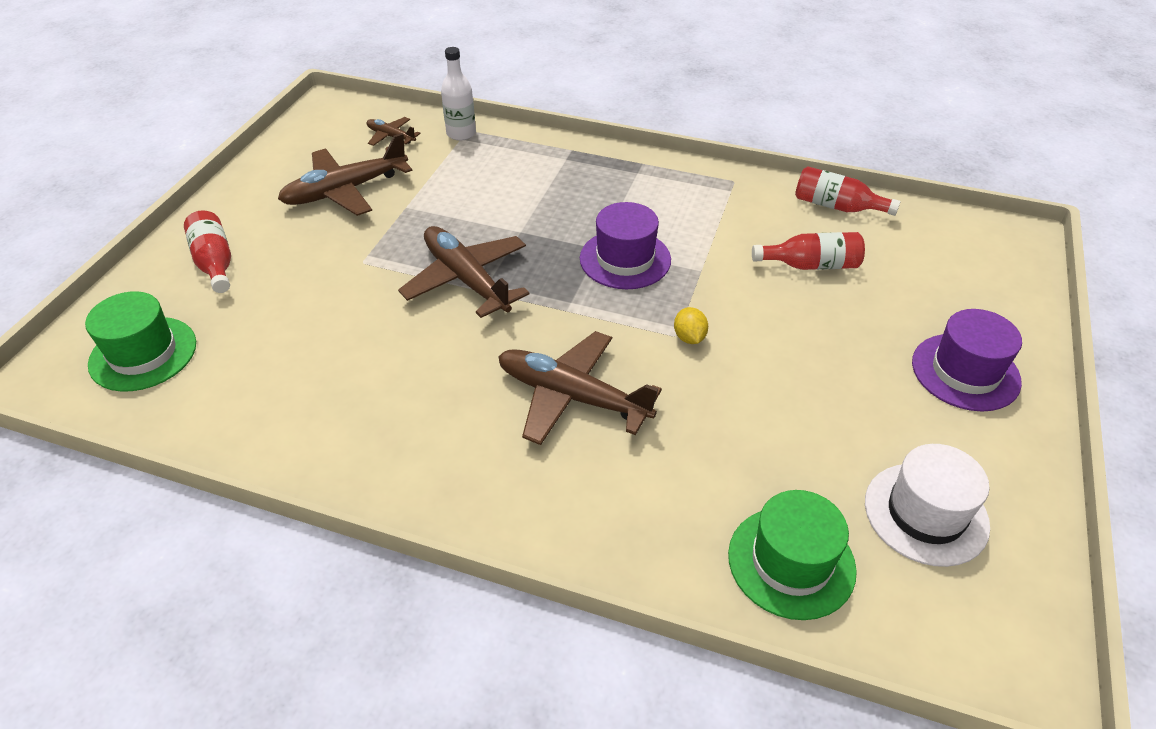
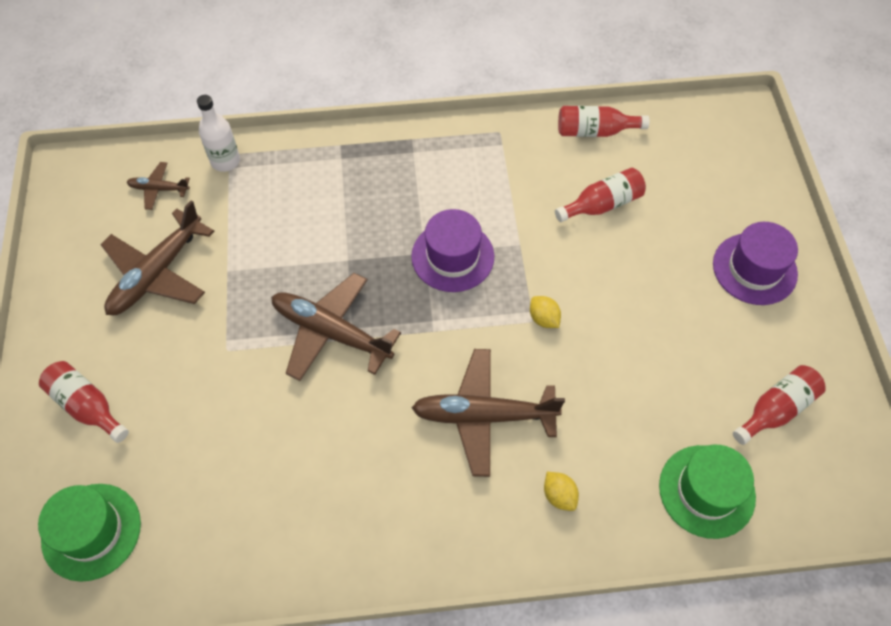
camera: 25 degrees left, 15 degrees up
(610, 498) = (559, 495): none -> yellow lemon
(926, 513) = (776, 409): white hat -> red bottle

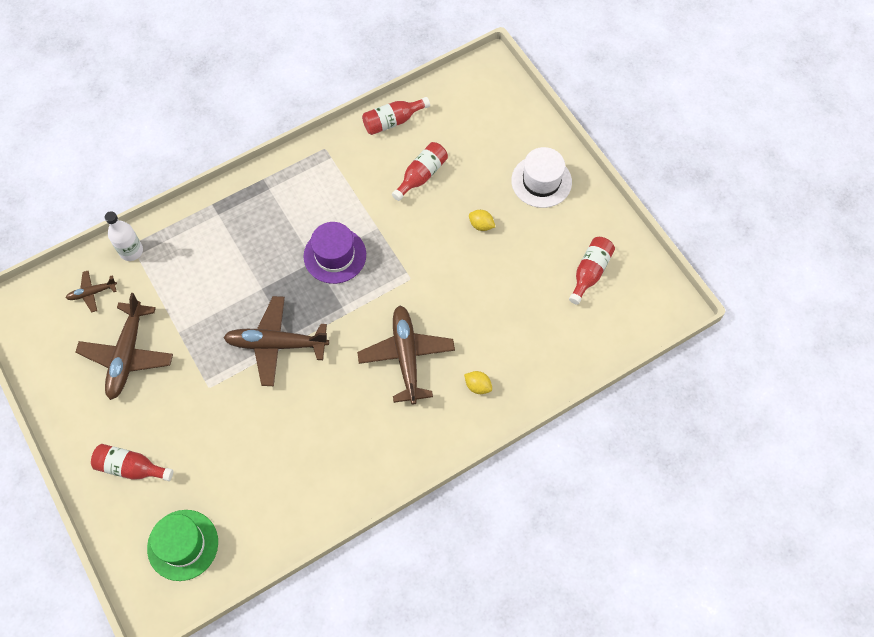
camera: 25 degrees left, 5 degrees up
(483, 415) = (406, 356): brown plane -> brown plane turned 105 degrees clockwise
(543, 319) = (417, 274): yellow lemon -> yellow lemon (481, 225)
(706, 491) = (567, 343): green hat -> none
(754, 269) = (541, 181): purple hat -> white hat

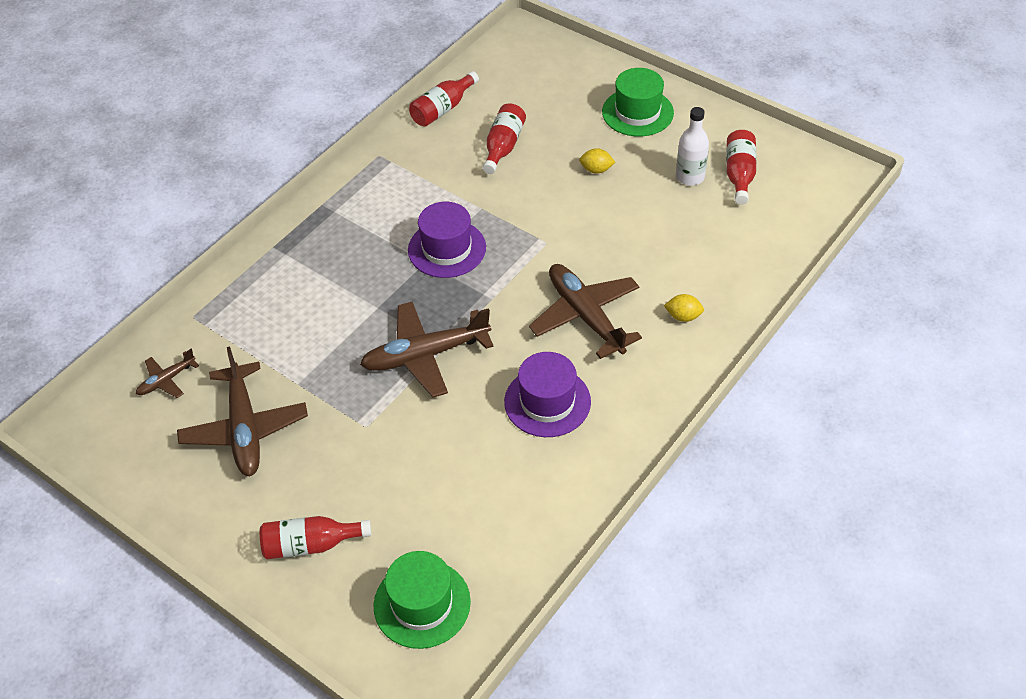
camera: 20 degrees left, 15 degrees down
(131, 251) = (196, 323): white bottle -> white bottle (690, 177)
(343, 419) = (547, 402): none -> purple hat
(541, 181) = (637, 112): white hat -> green hat

